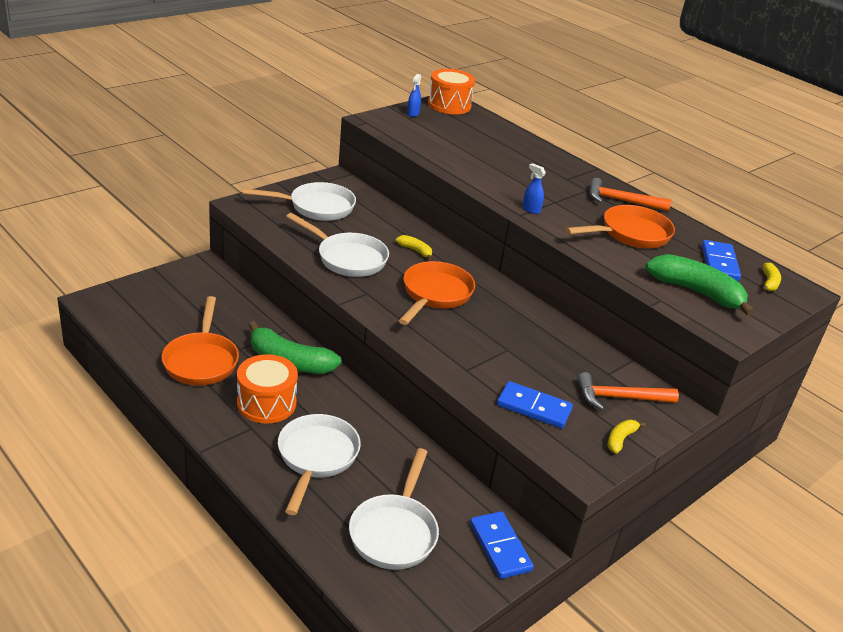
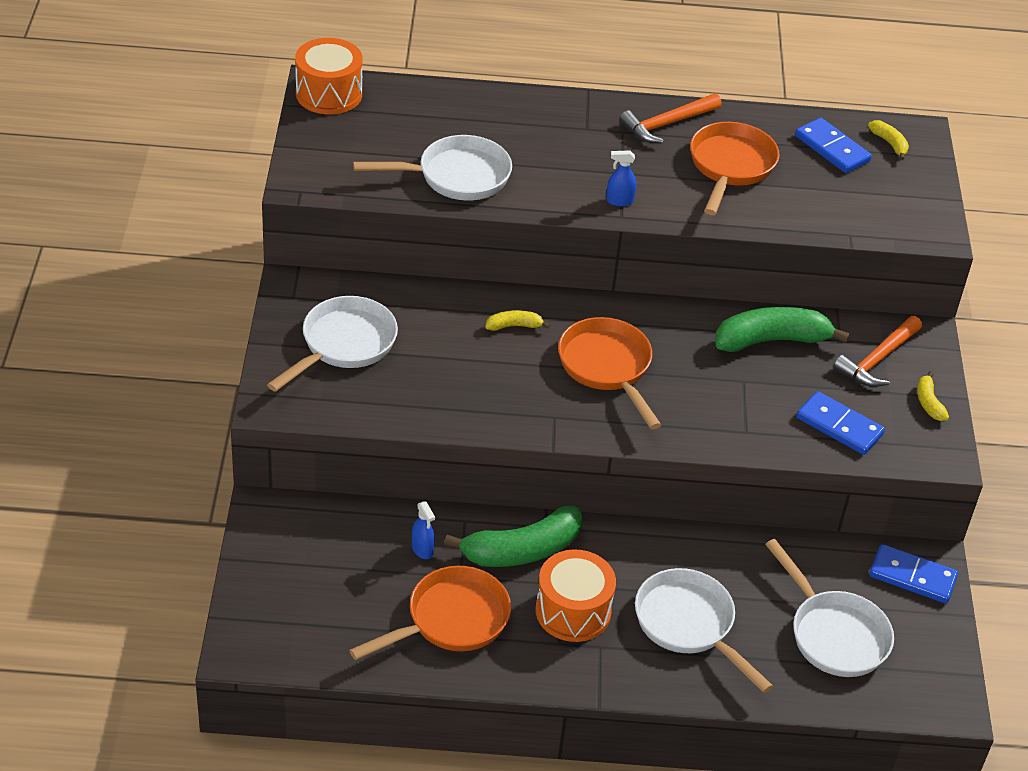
camera: 45 degrees left, 10 degrees up
(201, 360) = (451, 620): orange pan -> orange pan turned 75 degrees counterclockwise
(347, 258) = (475, 388): white pan -> white pan (456, 176)
(413, 113) = (319, 138): blue spray bottle -> blue spray bottle (422, 549)
(534, 407) = (839, 426): blue domino -> blue domino turned 60 degrees clockwise
(696, 292) = (860, 202): green banana -> green banana (772, 340)

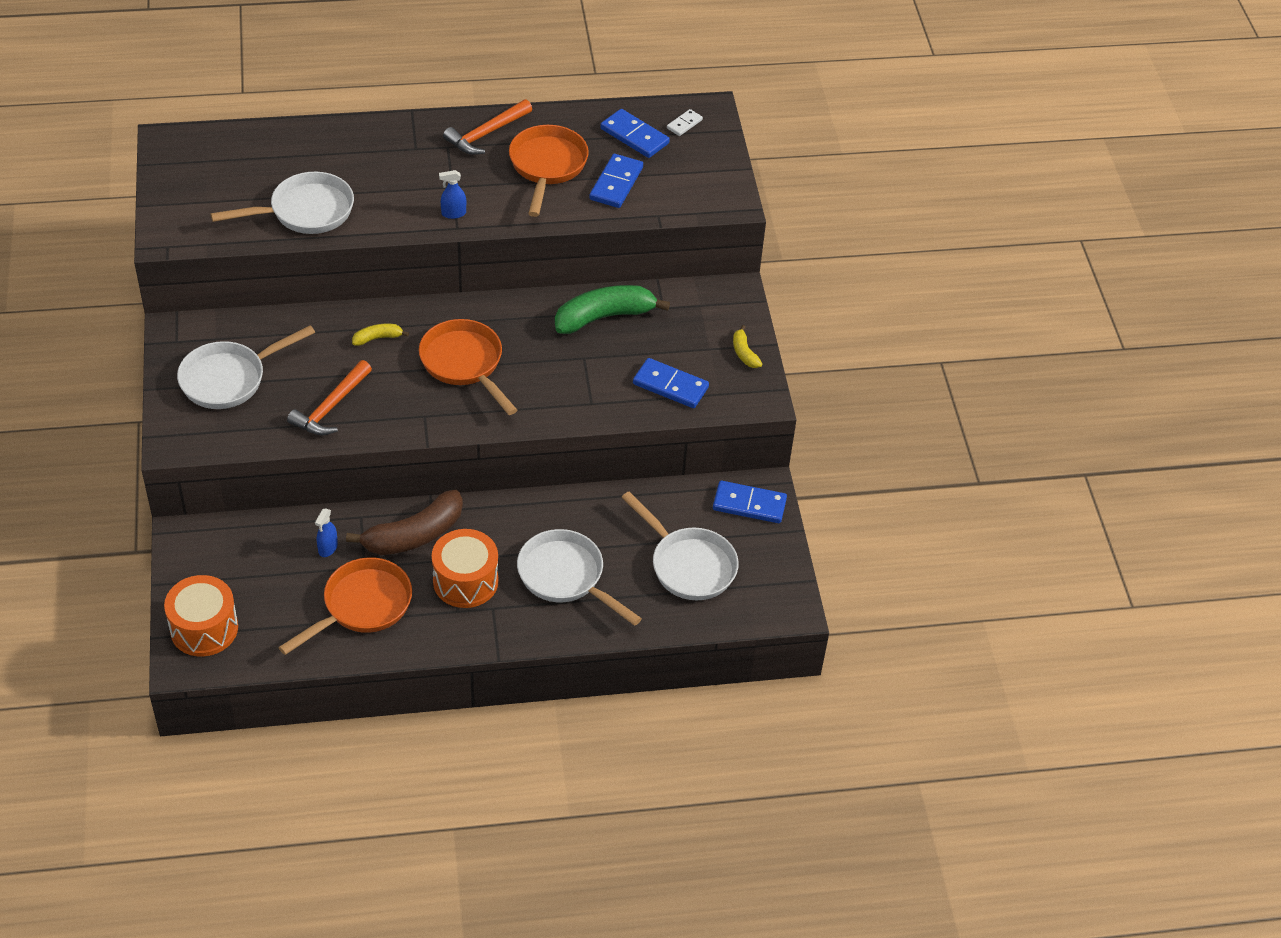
camera: 10 degrees left, 5 degrees up
(329, 94) = (177, 148): orange drum -> orange drum (204, 628)
(344, 345) = (229, 379): white pan -> white pan turned 150 degrees counterclockwise
(422, 549) = (328, 548): blue spray bottle -> blue spray bottle turned 60 degrees clockwise
(521, 550) = (414, 535): green banana -> brown banana
(805, 195) = (616, 183): none -> blue domino
(878, 359) = (697, 320): orange hammer -> orange hammer (331, 407)
(889, 143) = (684, 124): yellow banana -> white domino

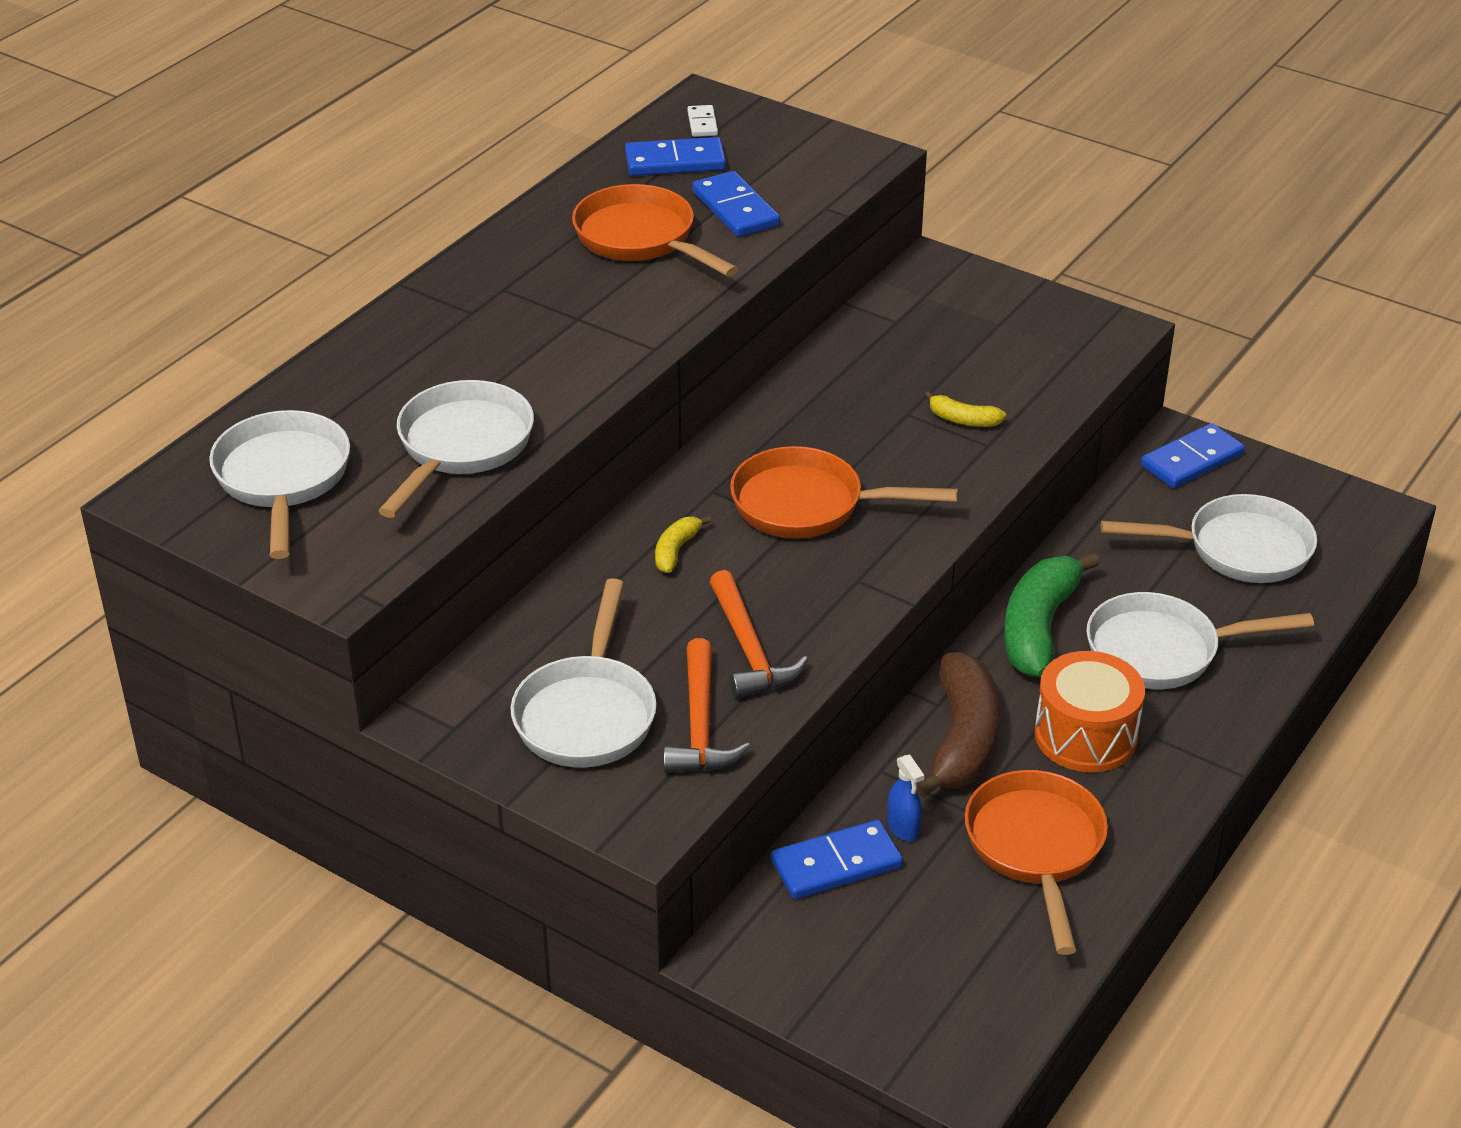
camera: 45 degrees left, 10 degrees down
(204, 628) = (923, 1023): orange drum -> none
(220, 171) = (283, 480): none -> white pan
(453, 213) = (626, 339): blue spray bottle -> none
(486, 134) = (523, 252): orange hammer -> orange hammer (700, 724)
(604, 317) = (859, 367): green banana -> green banana (1039, 627)
(670, 385) = (1026, 377): blue domino -> blue domino (836, 864)
(744, 353) = (1035, 305): yellow banana -> yellow banana (963, 420)

